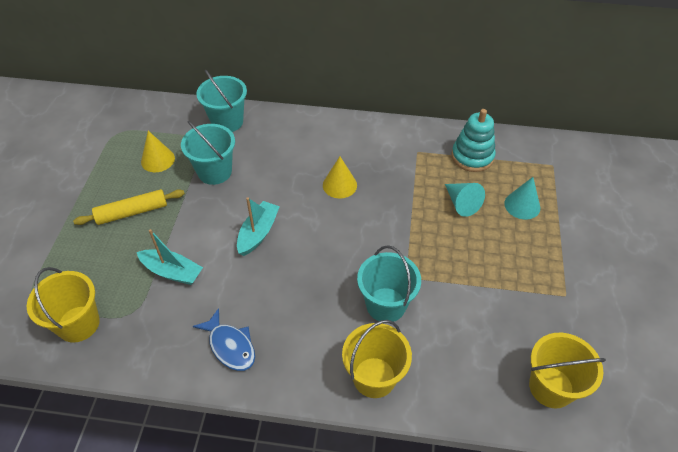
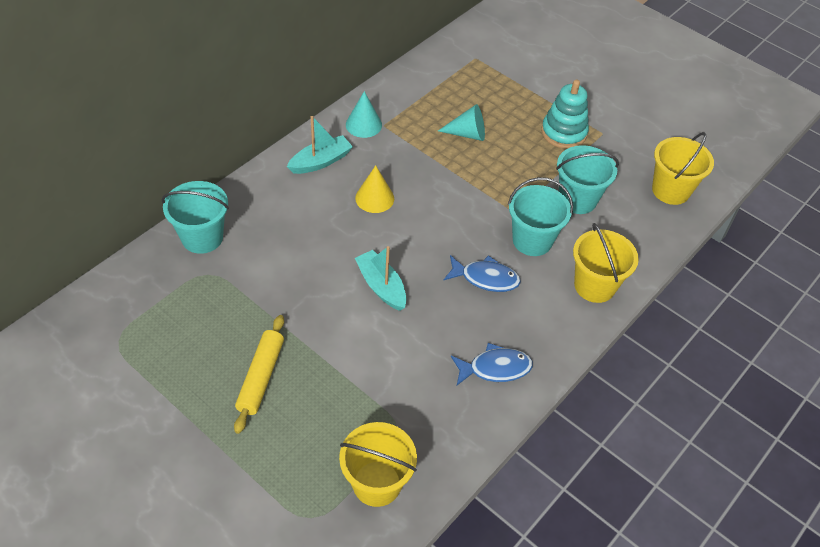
camera: 60 degrees left, 0 degrees up
(158, 160) = (201, 322): yellow cone -> none
(172, 272) = (373, 376): turquoise boat -> turquoise boat (320, 161)
(214, 172) = (267, 282): turquoise bucket -> turquoise bucket (577, 199)
(317, 293) = (485, 278): none -> blue fish
(472, 157) = (422, 96): turquoise stacking toy -> turquoise stacking toy (563, 133)
(522, 205) = (500, 101): turquoise cone -> turquoise cone (363, 124)

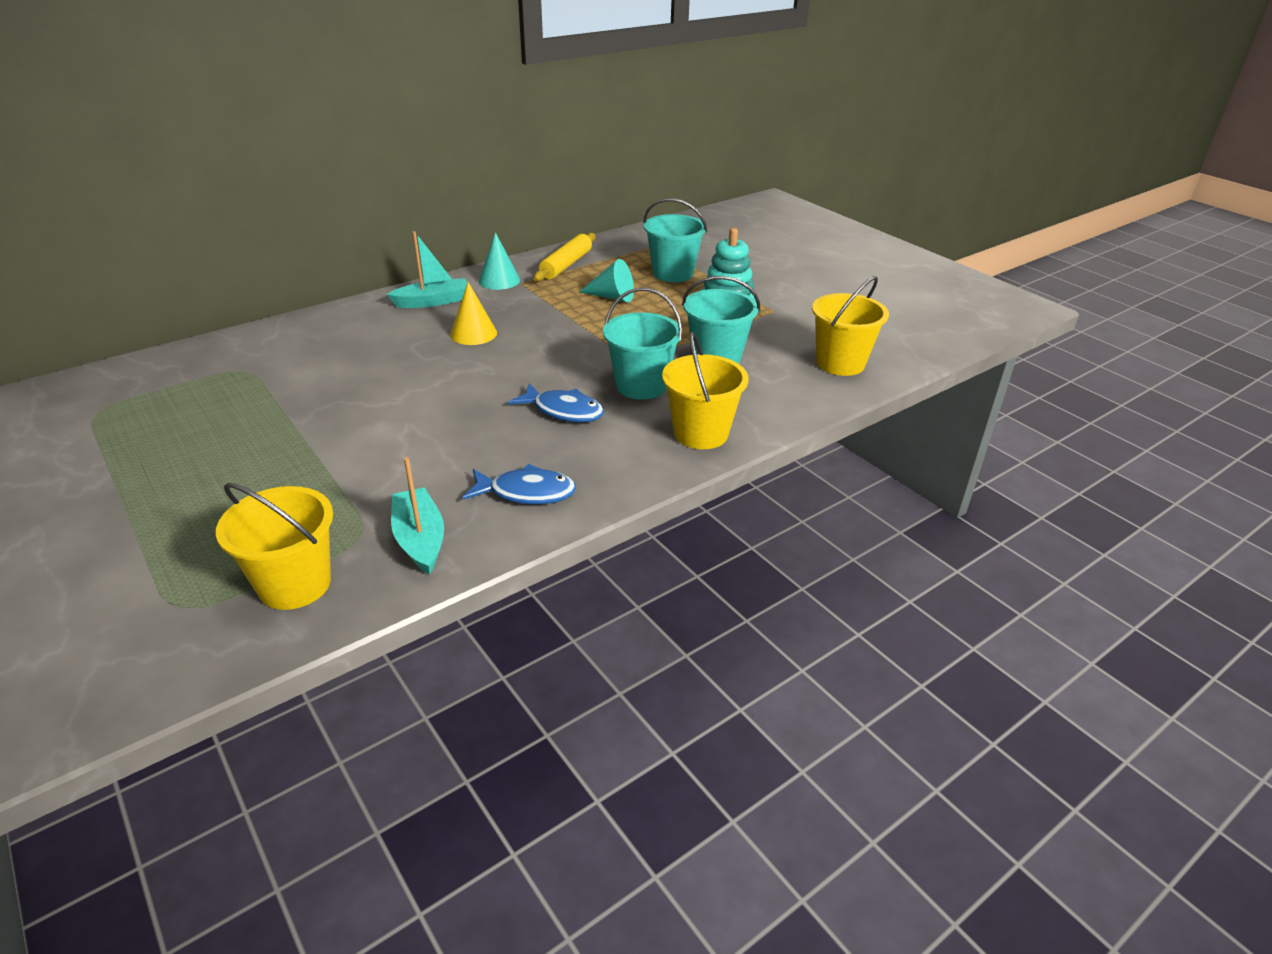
camera: 15 degrees right, 15 degrees down
(202, 237) = (260, 343): turquoise bucket -> turquoise bucket (673, 273)
(260, 377) = (230, 462): yellow rolling pin -> yellow rolling pin (566, 265)
(381, 286) = (432, 403): turquoise boat -> turquoise boat (420, 539)

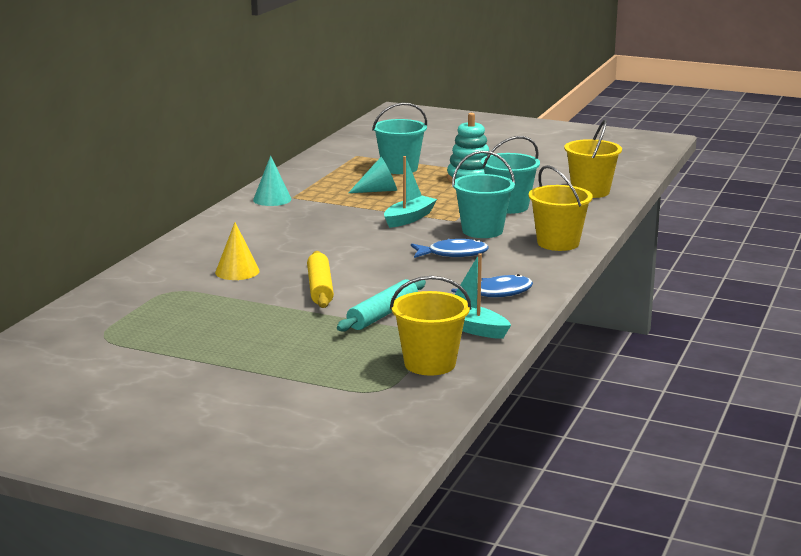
camera: 30 degrees left, 15 degrees down
(366, 479) = (382, 314): none -> turquoise rolling pin
(433, 301) = (243, 222): turquoise boat -> turquoise boat (409, 218)
(473, 333) = (312, 232): yellow cone -> yellow cone (237, 271)
(566, 265) = (308, 180): yellow rolling pin -> yellow rolling pin (319, 288)

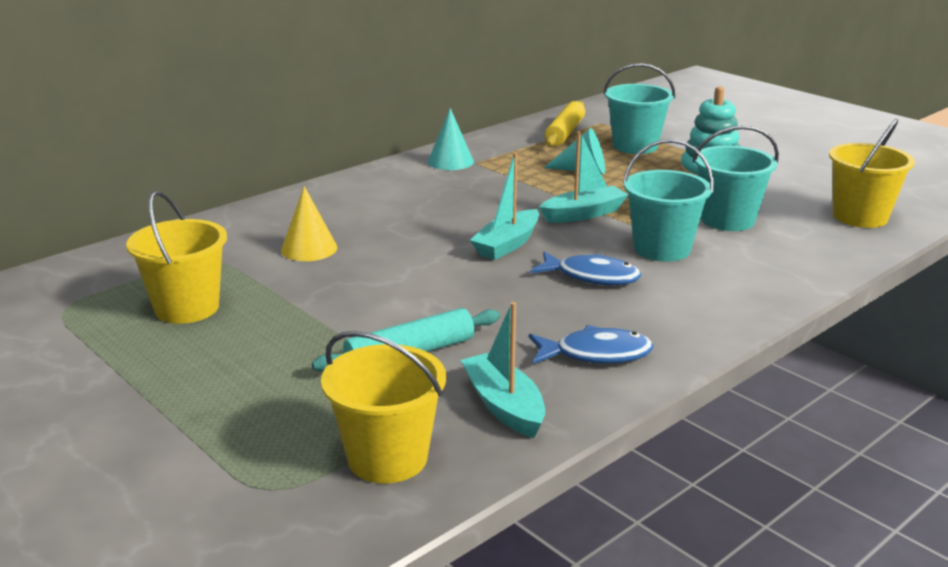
camera: 25 degrees right, 5 degrees up
(319, 288) = (375, 293): yellow rolling pin -> yellow rolling pin (565, 132)
(376, 245) = (507, 244): none -> turquoise boat
(558, 243) = (751, 288): yellow bucket -> yellow bucket (187, 308)

